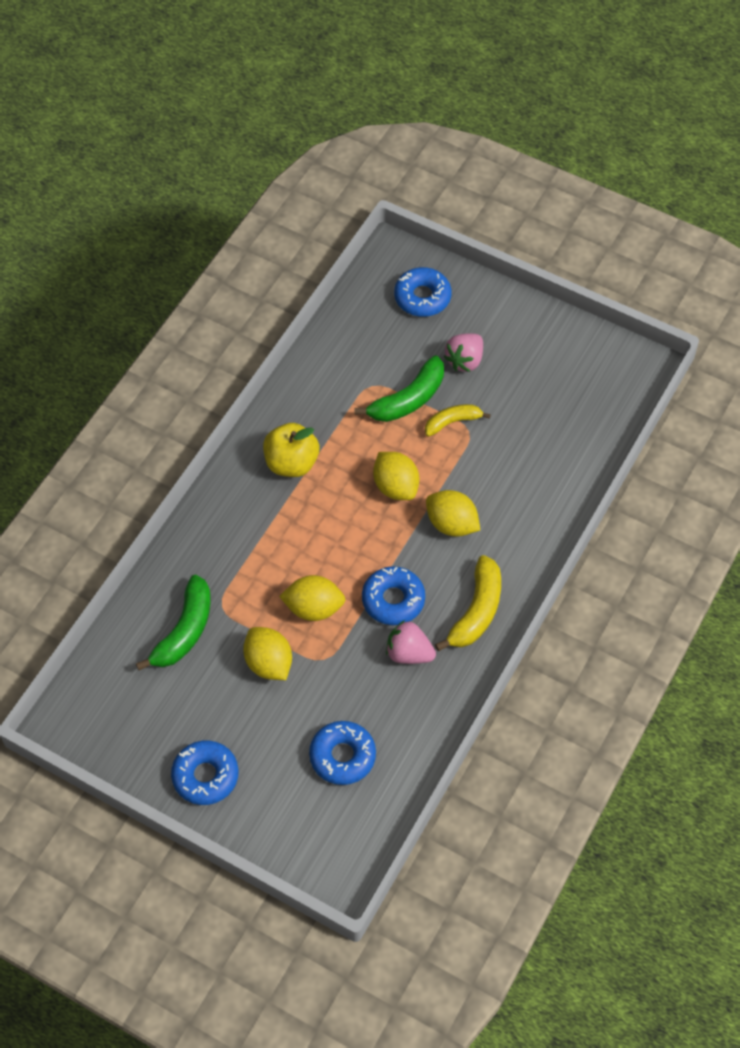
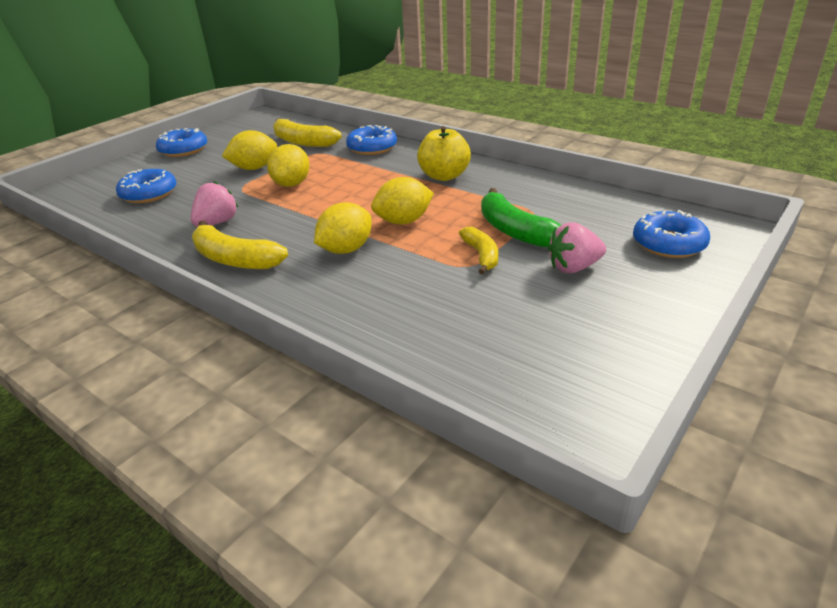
camera: 100 degrees right, 25 degrees down
(184, 631) = (303, 142): green banana -> yellow banana
(393, 600) = (277, 217): blue donut -> blue donut (372, 148)
(465, 360) = (574, 267): pink strawberry -> pink strawberry turned 60 degrees counterclockwise

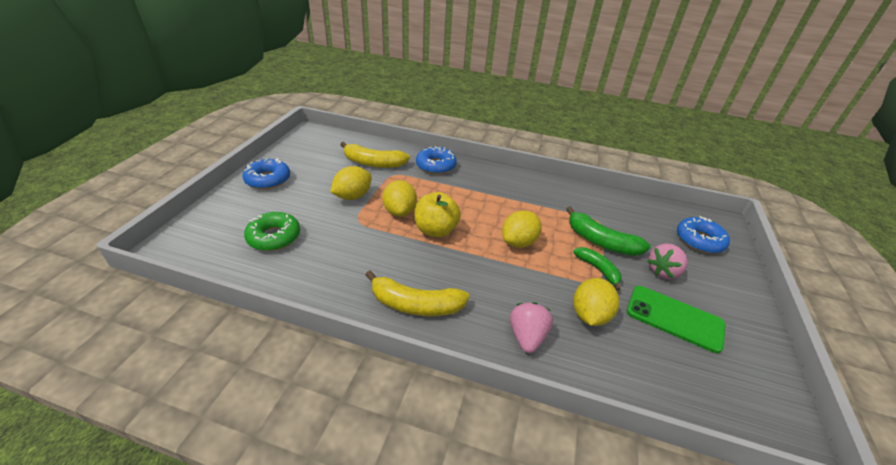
camera: 25 degrees left, 5 degrees up
(149, 194) = (274, 237): blue donut -> green donut
(217, 223) = (367, 264): pink strawberry -> pink strawberry (527, 336)
(346, 249) = (498, 279): yellow lemon -> yellow lemon (589, 315)
(444, 176) = (512, 191): yellow apple -> yellow apple (435, 230)
(481, 255) = (598, 269): yellow banana -> green banana
(539, 312) = (674, 318): none -> green phone

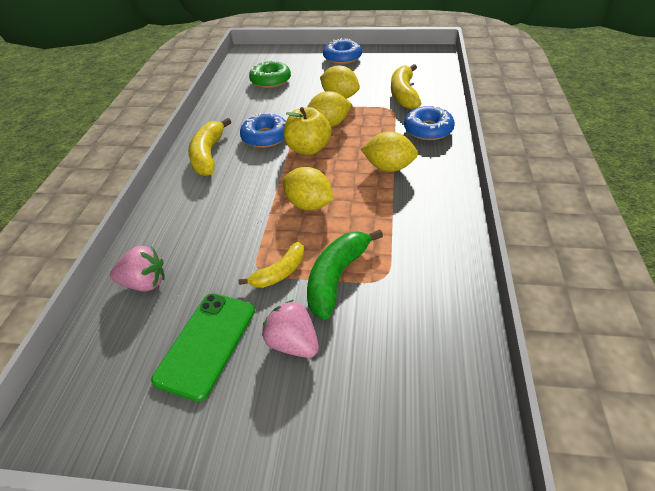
camera: 85 degrees right, 5 degrees up
(527, 336) = (176, 220): pink strawberry -> pink strawberry (145, 283)
(589, 315) = (205, 263): yellow lemon -> yellow lemon (388, 168)
(598, 269) = (280, 272): green banana -> yellow banana
(699, 240) = (389, 412): blue donut -> blue donut (265, 137)

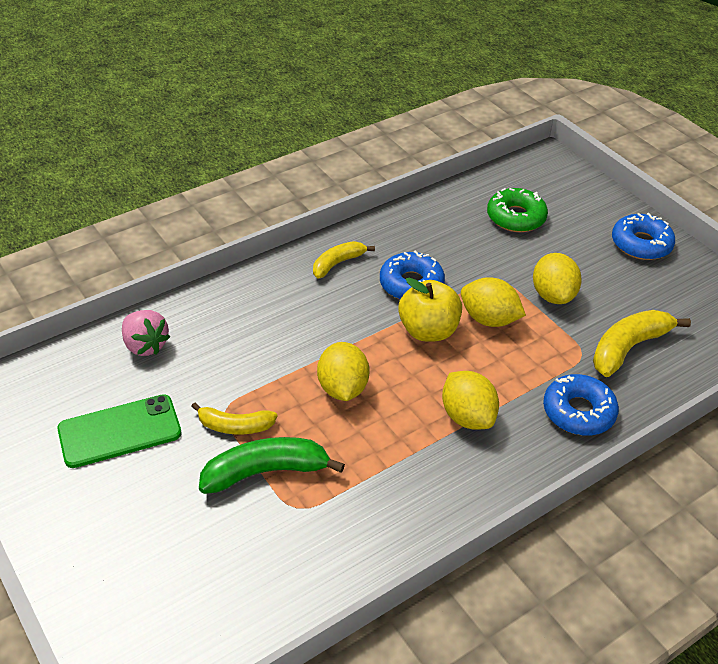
camera: 45 degrees right, 0 degrees up
(208, 155) = (338, 263): yellow banana -> yellow banana, size x0.64
(293, 343) = (166, 488): pink strawberry -> none

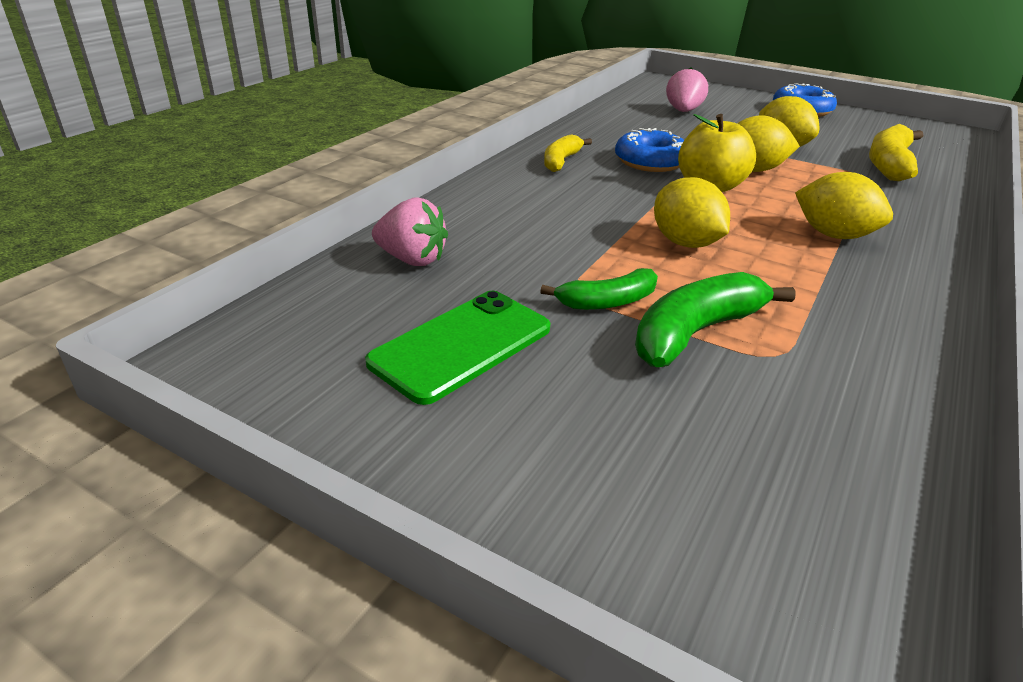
camera: 25 degrees left, 10 degrees down
(235, 426) = (607, 302): yellow banana -> green banana
(516, 217) = (683, 111): green donut -> pink strawberry
(578, 412) = (918, 210): blue donut -> none

